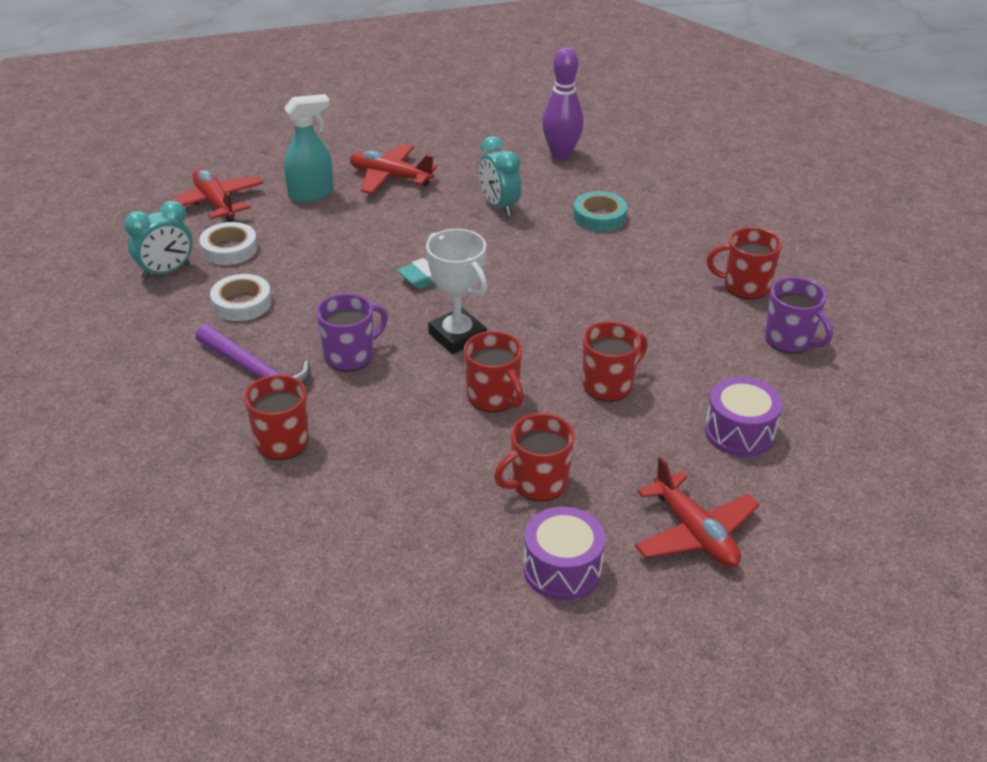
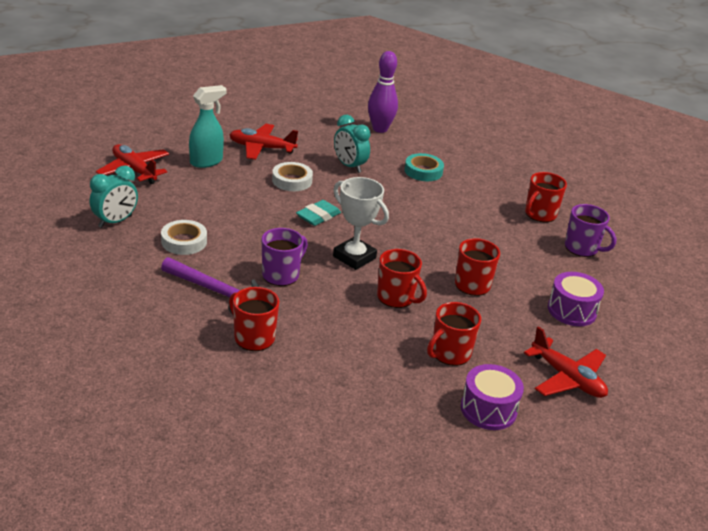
camera: 15 degrees left, 5 degrees down
(229, 249) = (158, 203): white tape -> white tape (292, 180)
(745, 286) = (539, 214): red mug -> red mug turned 45 degrees counterclockwise

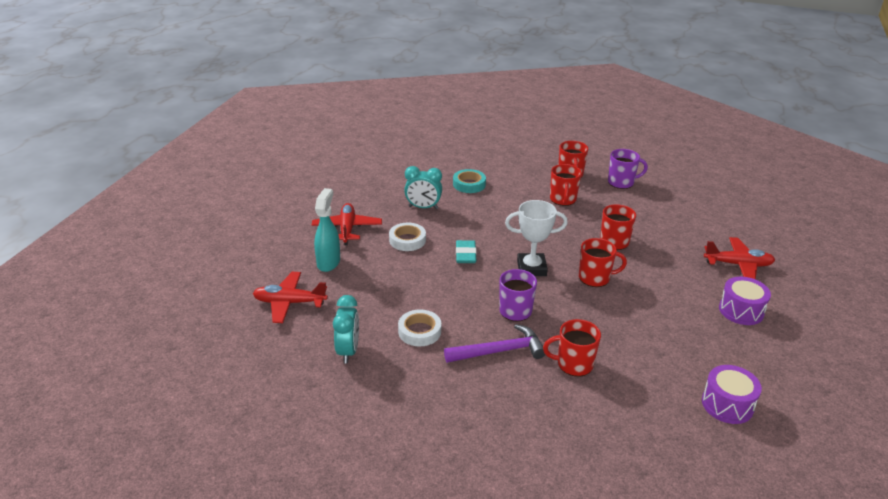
camera: 40 degrees left, 0 degrees up
(261, 148) = (347, 229): red plane -> red plane turned 120 degrees clockwise
(380, 129) = (396, 170): purple bowling pin -> none
(450, 354) = (674, 292): red mug -> red mug (563, 199)
(572, 310) = (677, 223): purple drum -> purple drum (727, 404)

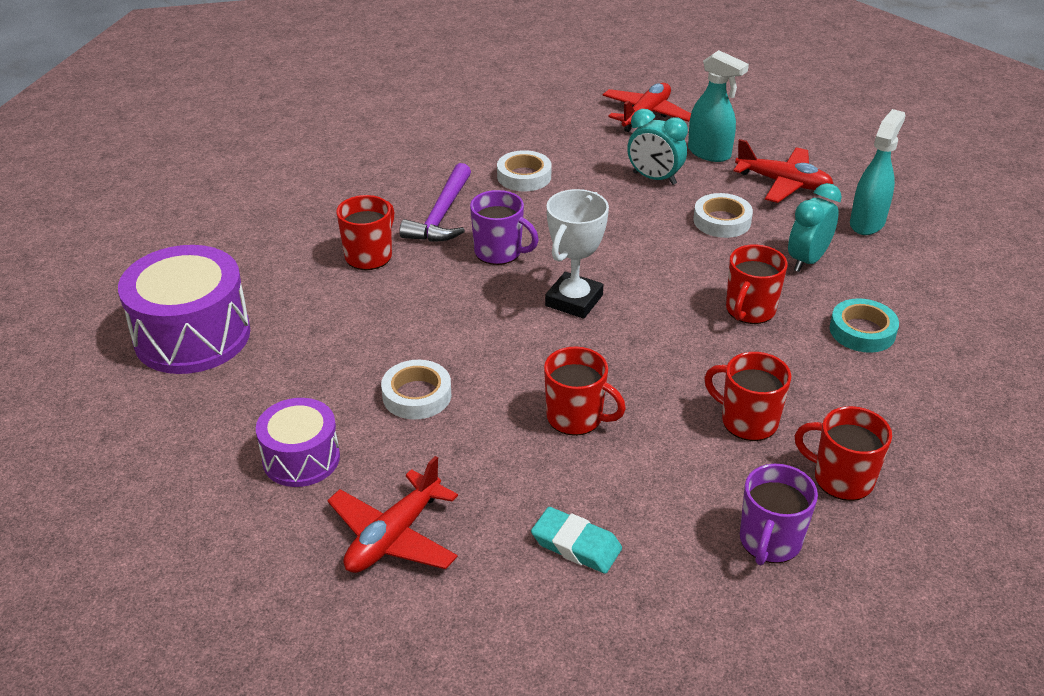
camera: 120 degrees right, 5 degrees up
(348, 351) = (533, 129): turquoise clock -> turquoise clock (654, 178)
(370, 197) = (867, 223): none -> turquoise spray bottle
(465, 255) = (650, 256): turquoise eraser -> turquoise eraser (576, 545)
(595, 278) = (502, 349): red mug -> red mug (749, 310)
(659, 292) = (417, 395): none -> white tape
(727, 404) = (192, 336): purple drum -> purple drum, size x1.68

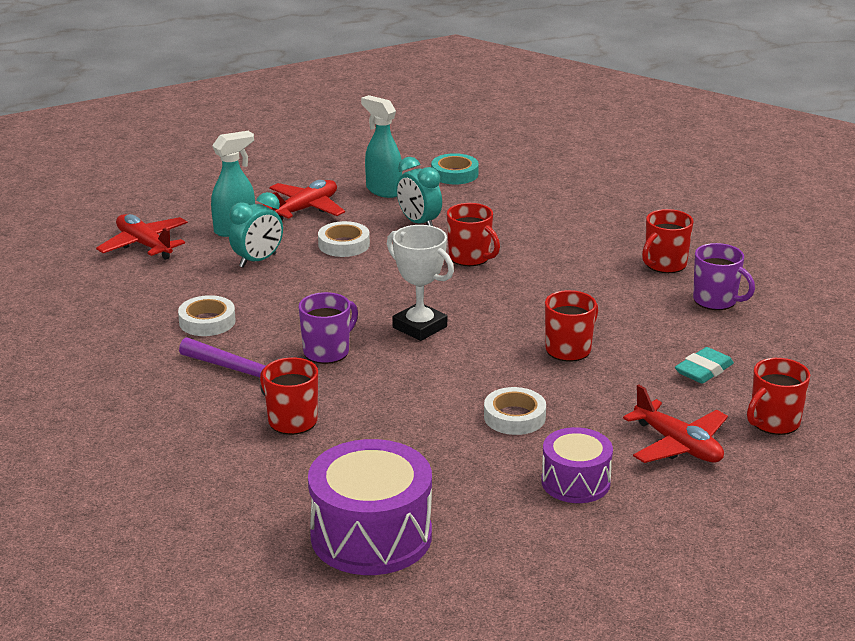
camera: 75 degrees left, 10 degrees down
(747, 421) = (597, 284): red mug -> red mug (773, 422)
(862, 331) = (515, 223): turquoise tape -> turquoise tape (454, 174)

